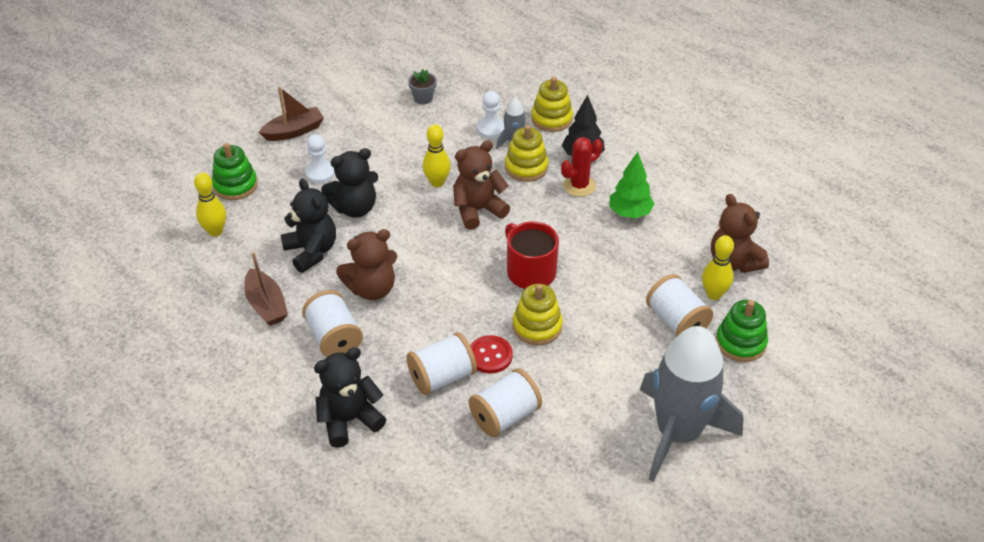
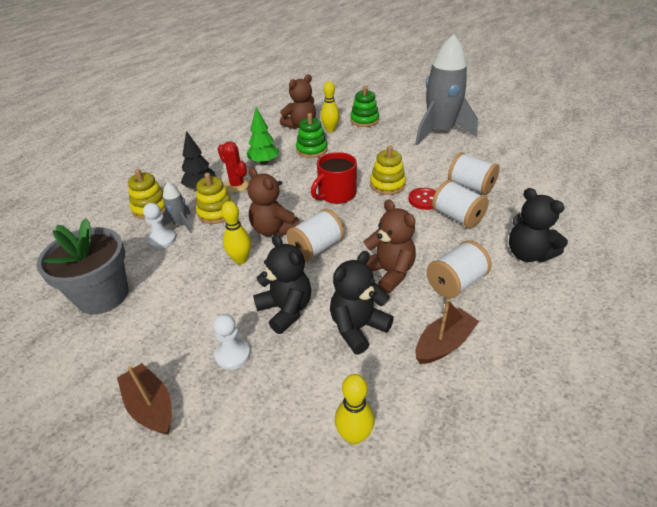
camera: 100 degrees left, 5 degrees down
(235, 185) = (264, 442): green stacking toy -> green stacking toy (312, 150)
(423, 98) = (103, 295): grey flower pot -> grey flower pot, size x2.35
(676, 321) = (358, 139): white spool -> white spool (316, 248)

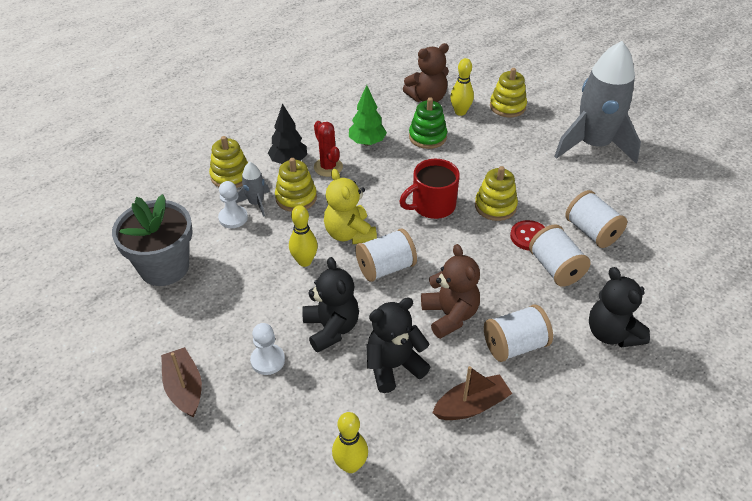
camera: 15 degrees right, 5 degrees up
(274, 229) = (349, 234): brown teddy bear -> yellow teddy bear
(364, 120) = (507, 106): green stacking toy -> yellow stacking toy

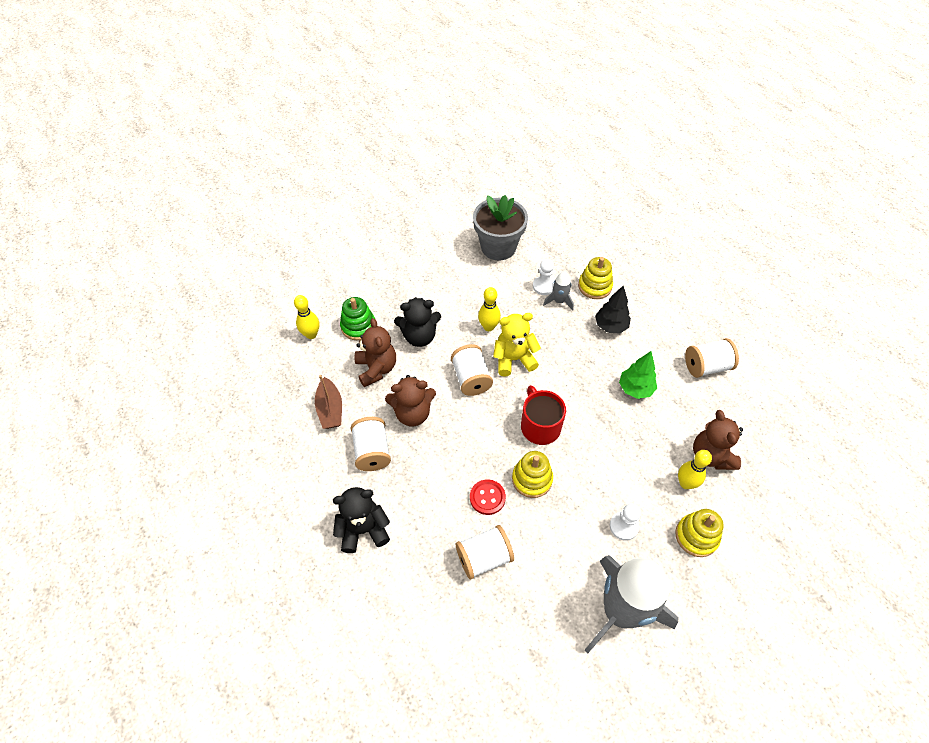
camera: 100 degrees right, 10 degrees up
(184, 388) = (393, 257): brown boat -> none
(268, 360) = (402, 299): white pawn -> white pawn (623, 526)
(296, 198) = (562, 327): yellow stacking toy -> none
(328, 167) = (600, 354): red cactus -> none
(394, 366) = (376, 369): black teddy bear -> brown teddy bear
(427, 137) = (642, 442): green stacking toy -> green stacking toy (358, 326)
(555, 268) = (444, 508): white spool -> white spool (706, 366)

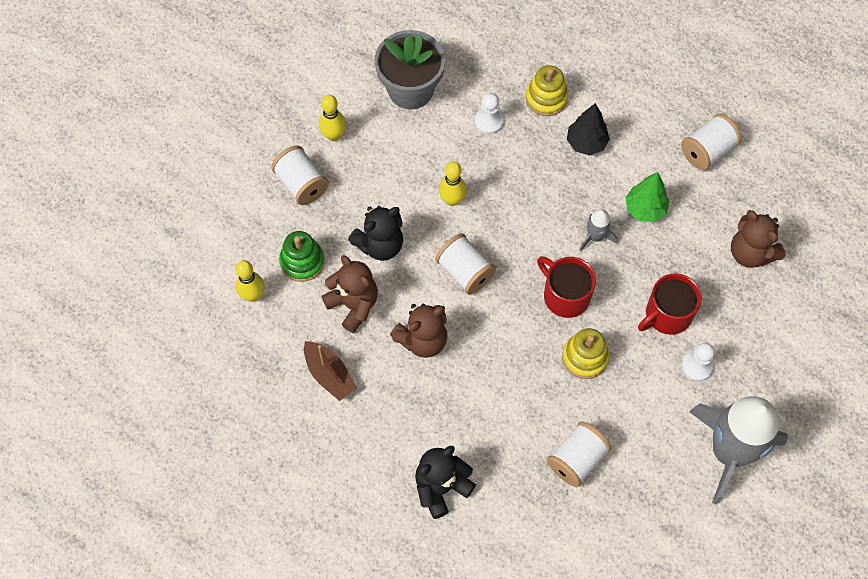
camera: 25 degrees left, 10 degrees up
(372, 451) = (403, 401): white spool -> white spool (301, 184)
(487, 497) = (549, 397): red button -> none
(513, 359) = (500, 228): yellow teddy bear -> none
(559, 301) = (515, 134): grey rocket -> grey rocket (595, 237)
(617, 474) = (667, 314): none -> red mug
(685, 483) = (738, 294): yellow bowling pin -> yellow bowling pin (333, 135)
(696, 536) = (769, 345): yellow stacking toy -> none

